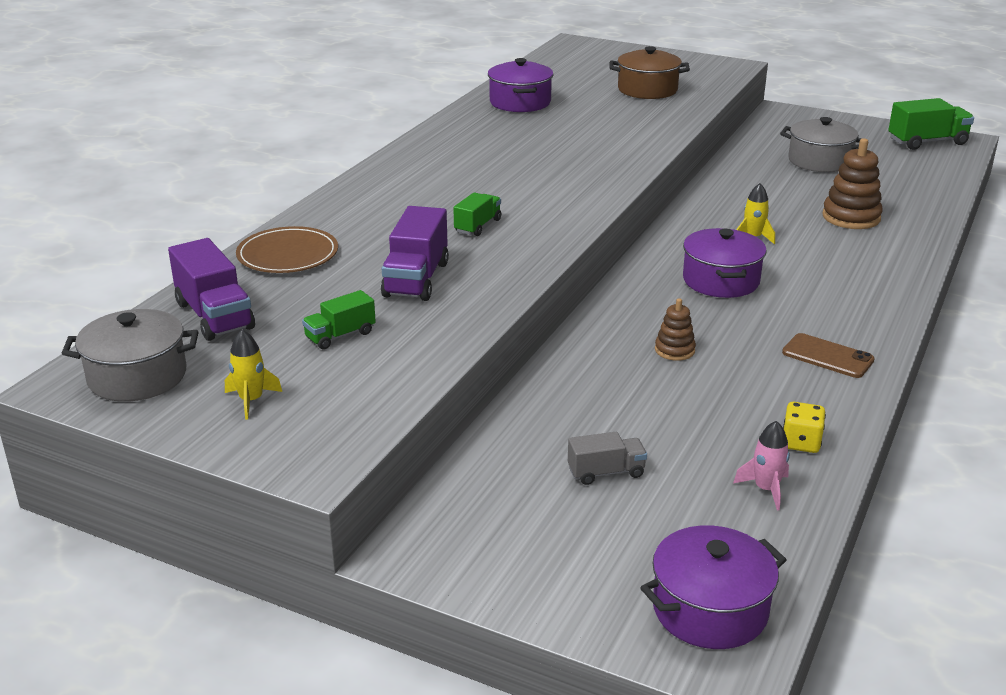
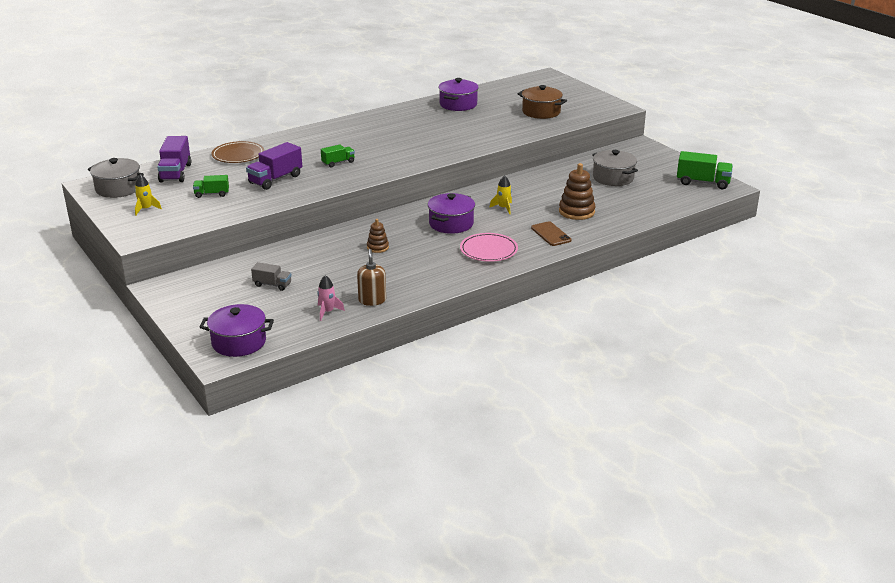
camera: 30 degrees right, 0 degrees up
(801, 443) = (372, 300): yellow dice -> brown soap dispenser
(827, 356) = (446, 271): brown phone -> brown phone (551, 234)
(832, 305) = (488, 250): none -> pink plate

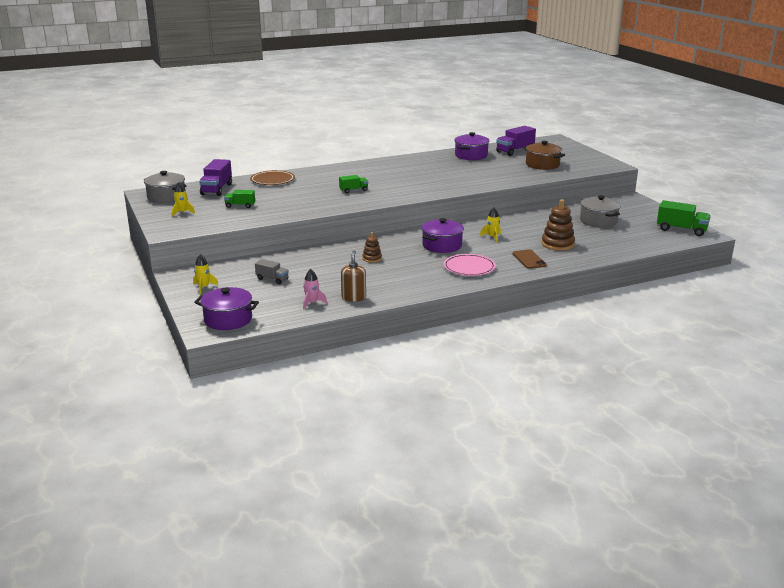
camera: 10 degrees right, 5 degrees down
(196, 302) = (204, 287): none -> yellow rocket
(275, 179) = (296, 199): purple truck -> purple truck (515, 151)

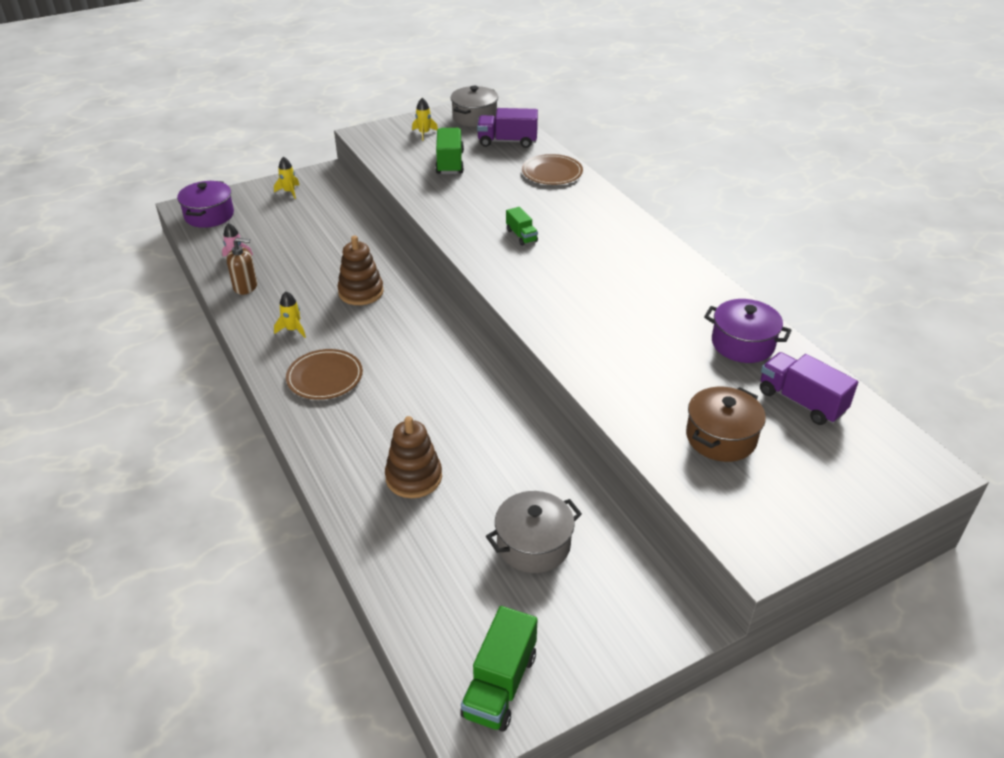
camera: 85 degrees right, 15 degrees up
(240, 206) = (450, 163): green truck -> green truck, size x1.68
(272, 279) = (305, 228): grey truck -> none
(372, 258) = (361, 292): brown stacking toy -> brown stacking toy, size x1.74
(442, 245) = (406, 350): purple pot -> none
(469, 267) = (325, 377): pink plate -> brown plate
(492, 237) = (442, 401): yellow rocket -> yellow rocket (293, 330)
(529, 259) = (350, 440): brown phone -> none

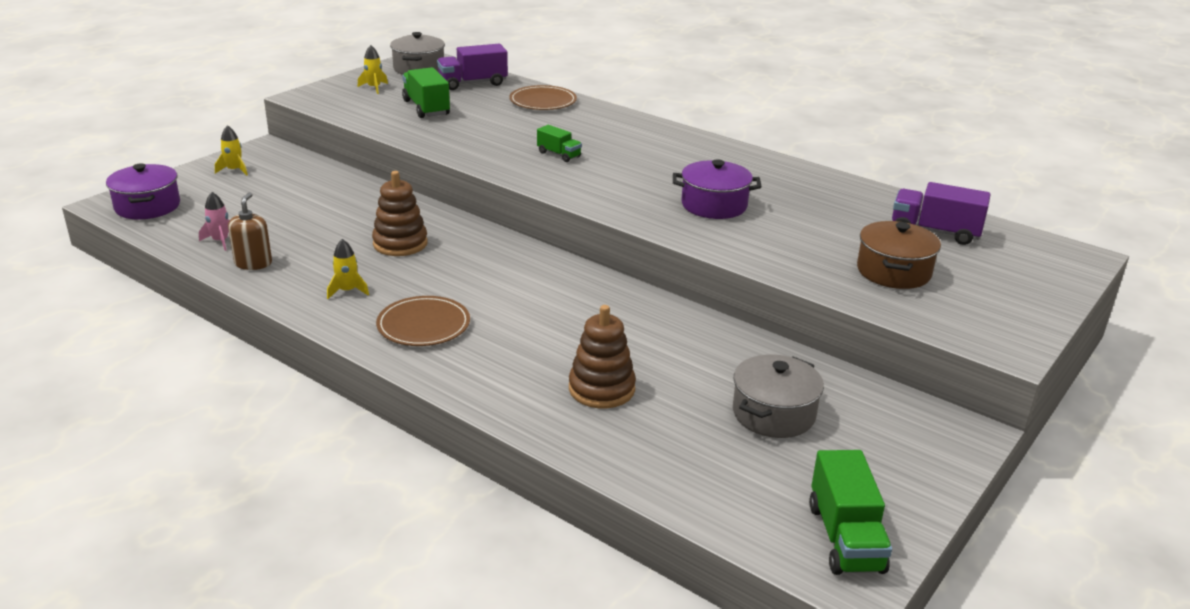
camera: 25 degrees left, 10 degrees down
(245, 286) = (253, 263): brown soap dispenser -> brown soap dispenser turned 60 degrees counterclockwise
(742, 344) = (846, 200): purple pot -> purple pot (714, 205)

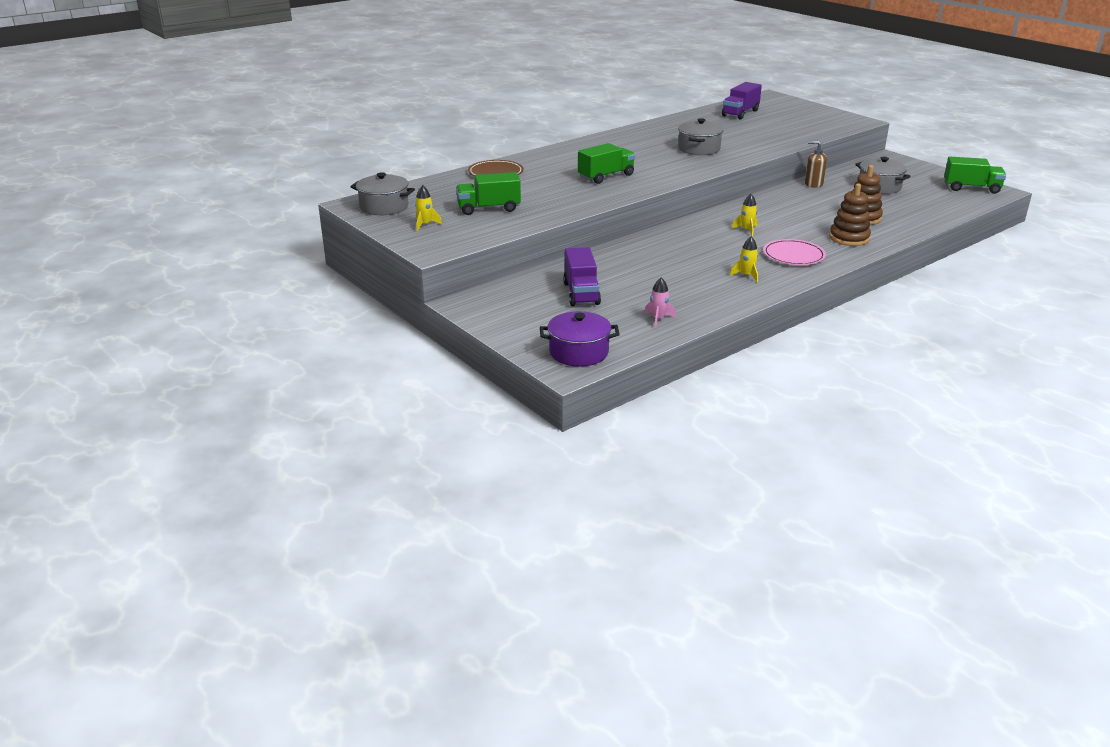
camera: 75 degrees left, 0 degrees up
(234, 170) = (511, 316): yellow rocket -> yellow rocket (746, 230)
(253, 263) = (699, 306): brown soap dispenser -> brown soap dispenser (813, 184)
(400, 243) = (676, 257): brown stacking toy -> brown stacking toy (849, 238)
(423, 325) = (793, 255): brown plate -> pink plate
(473, 83) = (438, 191): purple truck -> purple truck (581, 293)
(559, 154) = (606, 176): green truck -> green truck, size x1.68
(714, 205) = (699, 149): purple pot -> grey pot
(893, 272) = (786, 127): brown pot -> none

